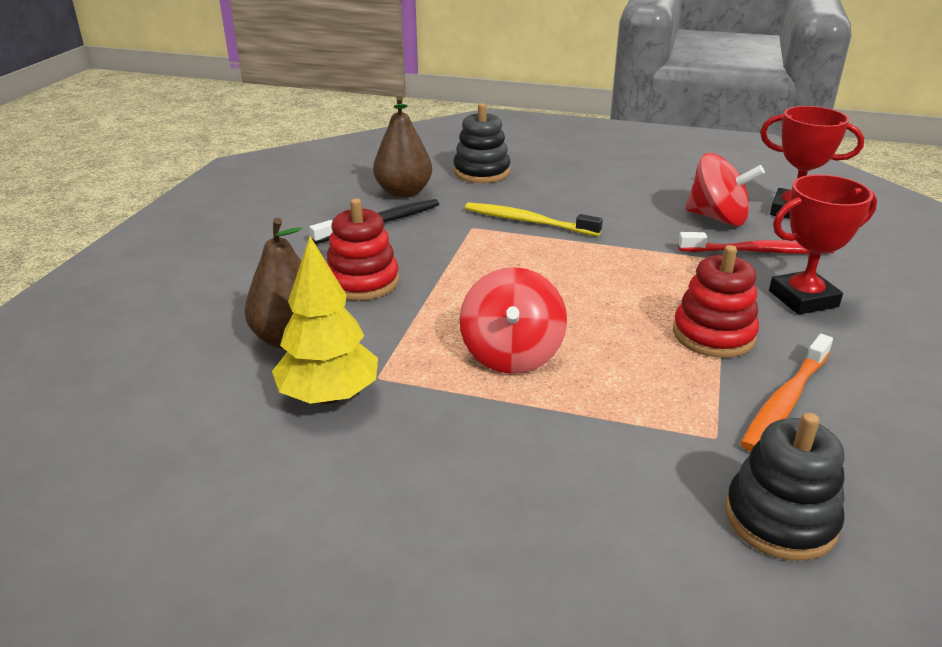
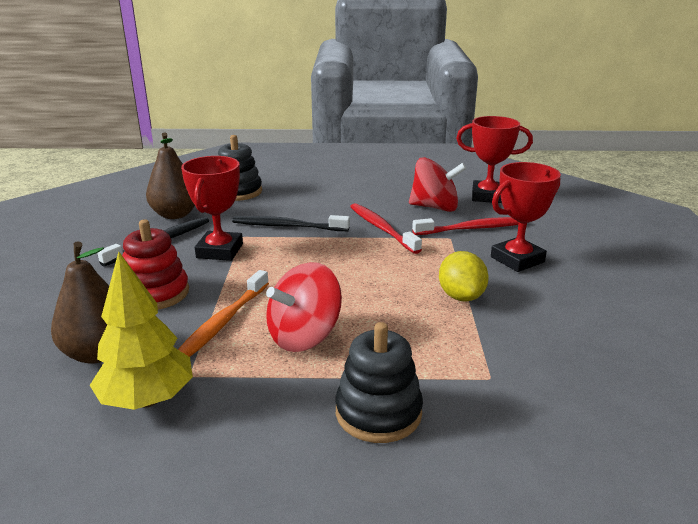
camera: 15 degrees left, 5 degrees down
(443, 242) = (220, 251): none -> red trophy
(511, 354) = (304, 336): red spinning top -> red spinning top turned 60 degrees clockwise
(528, 221) = (287, 226): yellow toothbrush -> black toothbrush
(641, 237) = (381, 228): none -> red toothbrush
(713, 335) = (461, 296): red stacking toy -> yellow lemon
(780, 519) = (561, 436): black stacking toy -> black stacking toy (378, 412)
(785, 401) = (532, 340): orange toothbrush -> orange toothbrush (222, 323)

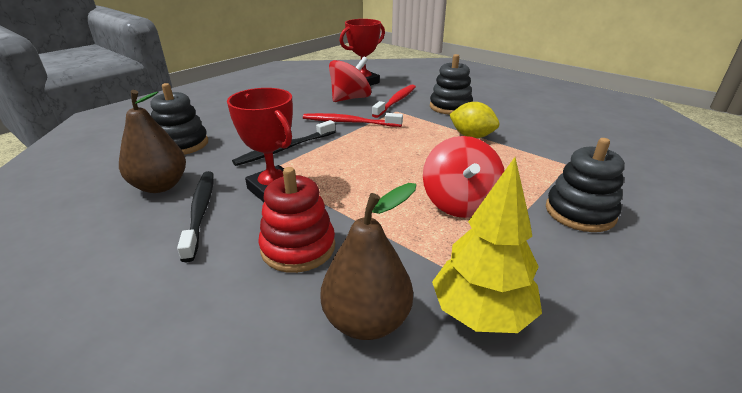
camera: 50 degrees left, 5 degrees up
(222, 323) = (397, 230): orange toothbrush -> none
(517, 259) = (450, 107): red trophy -> black stacking toy

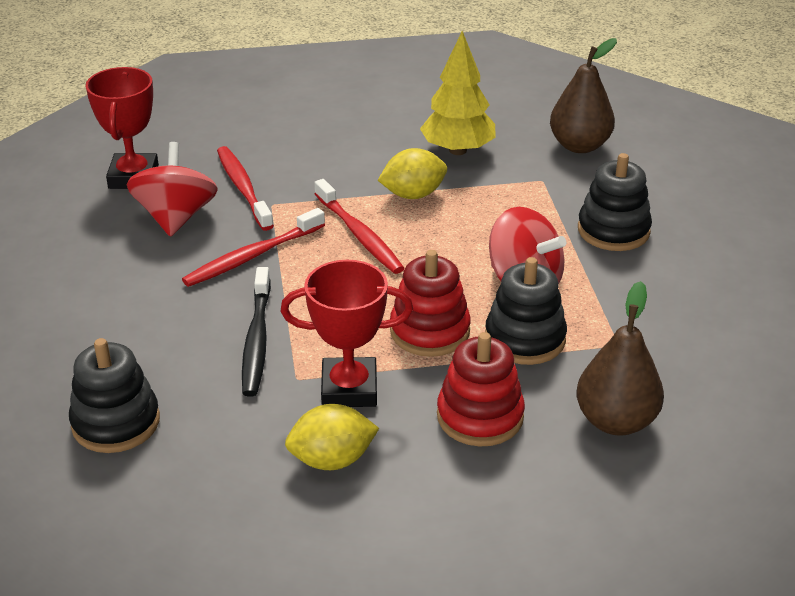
camera: 50 degrees left, 5 degrees up
(160, 186) = (225, 475): brown pear -> brown pear (579, 146)
(200, 211) = (332, 460): black toothbrush -> yellow lemon
(361, 191) = (430, 331): none -> red stacking toy
(411, 137) = (359, 235): none -> red toothbrush
(450, 107) = (321, 161): black stacking toy -> black stacking toy (525, 339)
(481, 313) = (665, 360): yellow tree -> yellow tree (457, 150)

